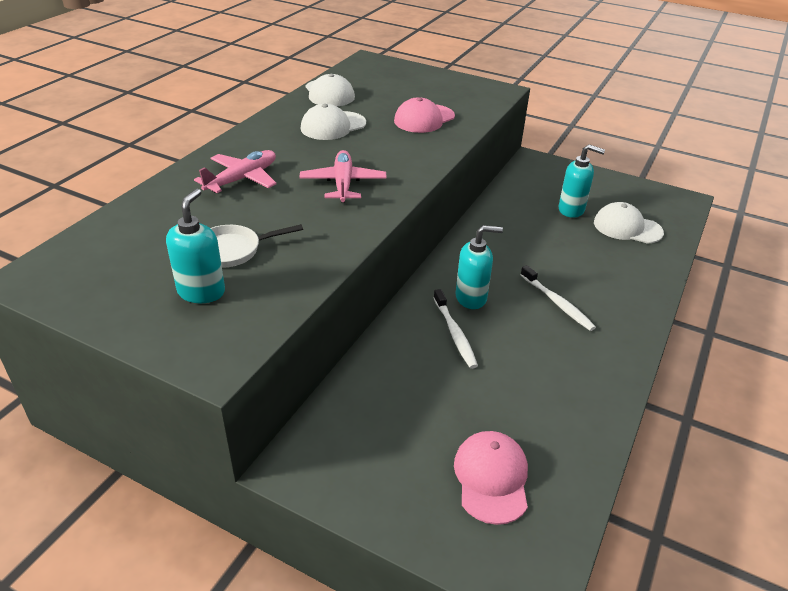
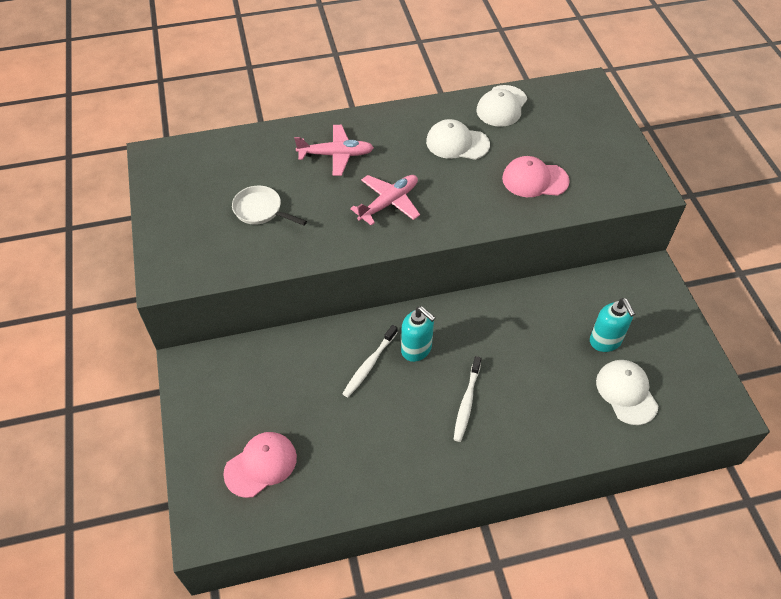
camera: 50 degrees right, 15 degrees up
(201, 292) = (211, 228): turquoise soap dispenser -> none

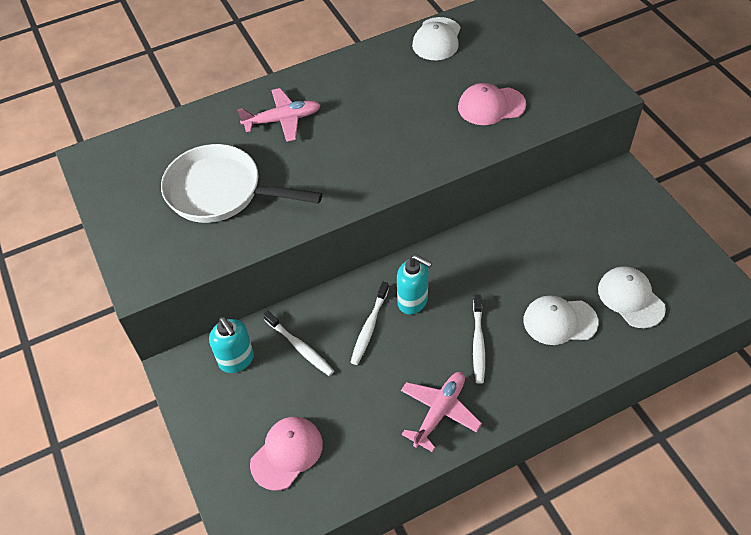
camera: 10 degrees left, 0 degrees up
(261, 210) = (220, 192): white pan -> white pan, size x1.87
(300, 369) = (300, 347): none -> white toothbrush
(389, 203) = (351, 158): pink plane -> pink plane (439, 412)
(457, 143) = (403, 84): white cap -> white cap (559, 321)
(605, 341) = (596, 253): turquoise soap dispenser -> turquoise soap dispenser (236, 360)

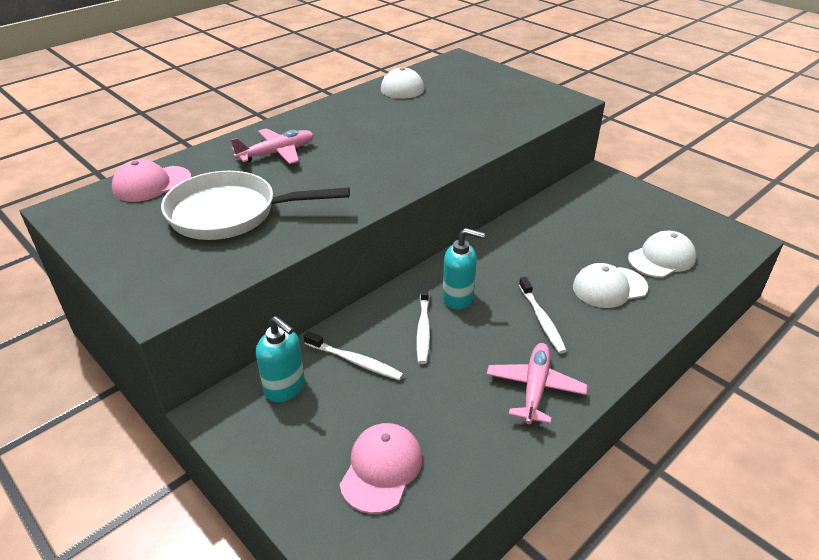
camera: 20 degrees left, 15 degrees down
(491, 106) = (476, 119): pink cap -> pink cap (151, 184)
(630, 298) = (661, 258): white cap -> white cap turned 105 degrees clockwise

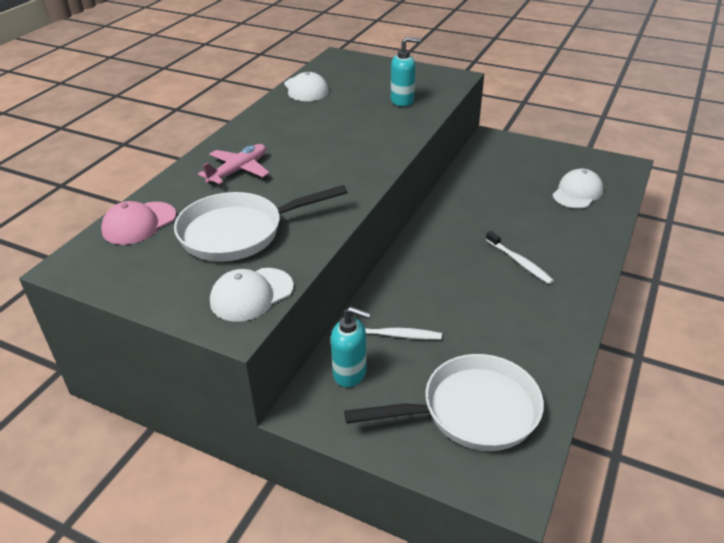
camera: 20 degrees left, 0 degrees up
(381, 469) = (472, 411): pink cap -> white pan
(423, 328) = (432, 293): white toothbrush -> none
(458, 298) = (444, 262): turquoise soap dispenser -> turquoise soap dispenser (402, 101)
(535, 388) = (547, 315): pink plane -> none
(609, 287) = (553, 224): white cap -> white cap (251, 294)

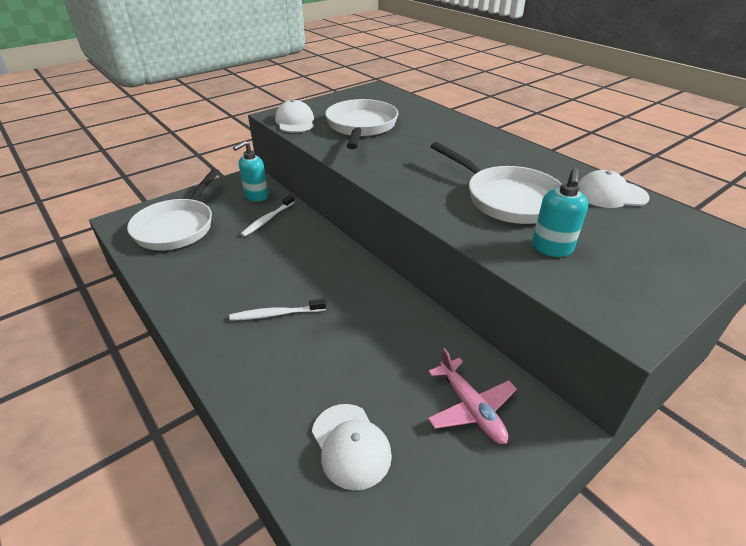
camera: 115 degrees right, 0 degrees up
(139, 223) = (402, 104): pink cap -> none
(238, 170) = (445, 138): pink plane -> pink plane (471, 408)
(348, 122) = (507, 199): none -> white pan

